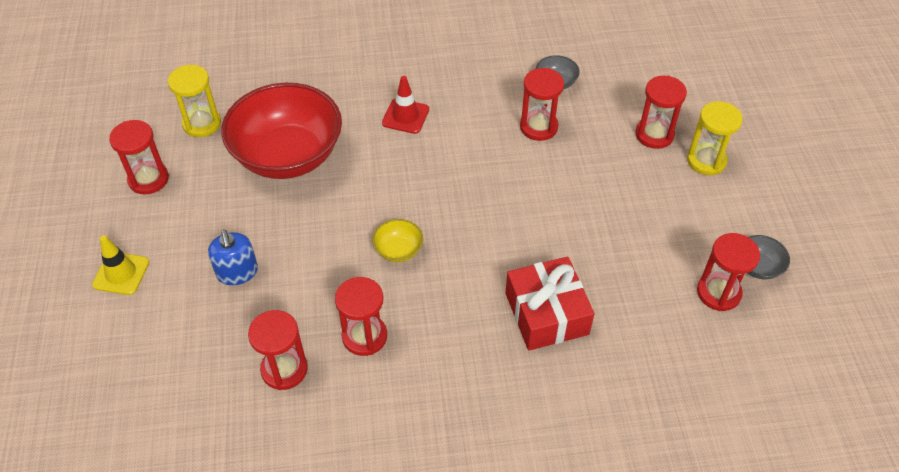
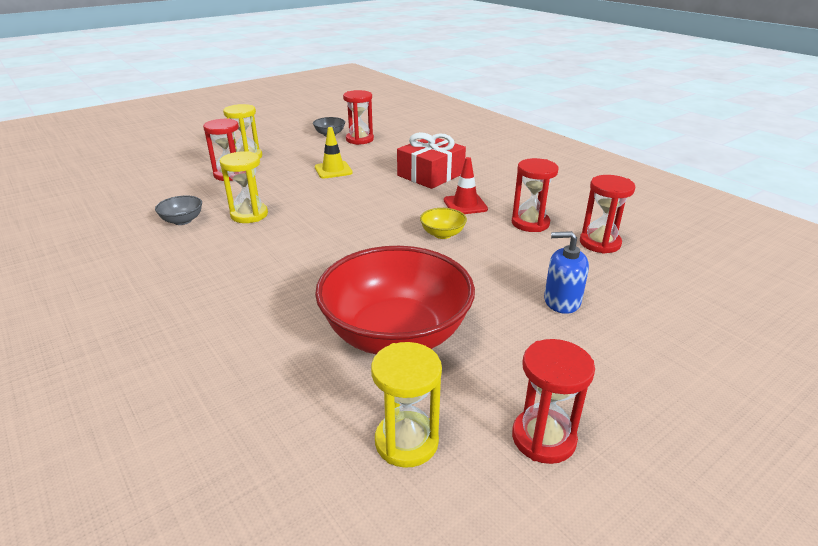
camera: 120 degrees left, 20 degrees down
(121, 273) = (668, 377): yellow traffic cone -> yellow traffic cone (333, 170)
(237, 272) = (562, 301): blue soap dispenser -> blue soap dispenser turned 120 degrees counterclockwise
(405, 116) = (278, 281): red traffic cone -> red traffic cone (465, 205)
(538, 127) = (249, 215): red hourglass -> yellow hourglass

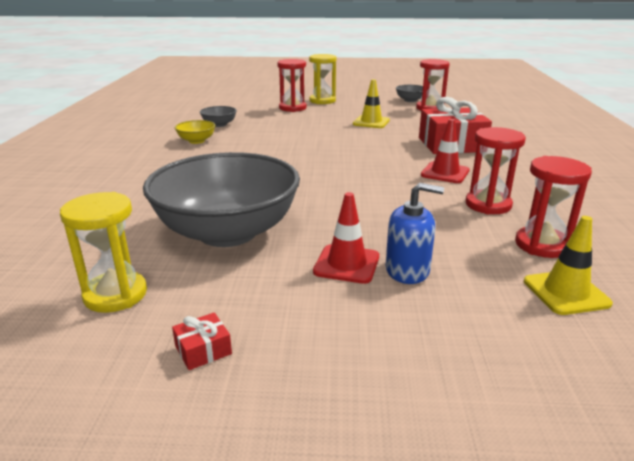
camera: 40 degrees right, 5 degrees down
(249, 215) = (263, 132): yellow hourglass -> none
(396, 334) = (227, 232): red bowl -> grey bowl
(442, 234) = (384, 186): yellow bowl -> yellow bowl (196, 141)
(521, 316) = (346, 264): none -> red traffic cone
(543, 438) = (203, 350): red hourglass -> red gift
(562, 301) = (407, 270): blue soap dispenser -> blue soap dispenser turned 135 degrees clockwise
(654, 273) = (566, 292): none -> yellow traffic cone

